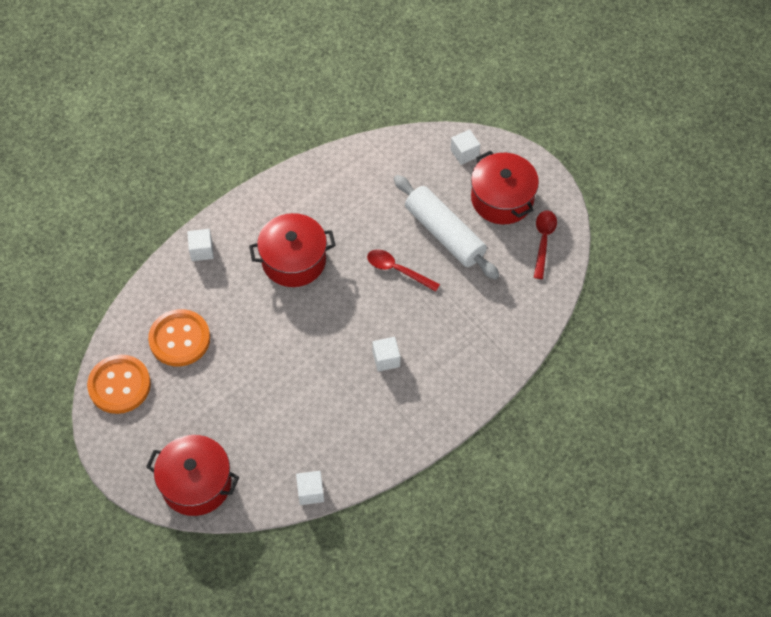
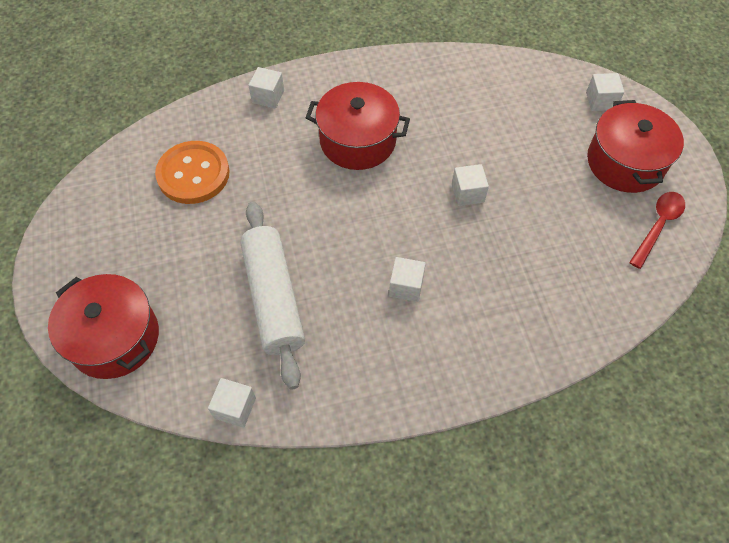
camera: 25 degrees right, 0 degrees up
(119, 385) = (104, 196): orange button -> none
(397, 270) = (467, 193): red spoon -> white cube
(444, 234) = (540, 175): white rolling pin -> white rolling pin (273, 298)

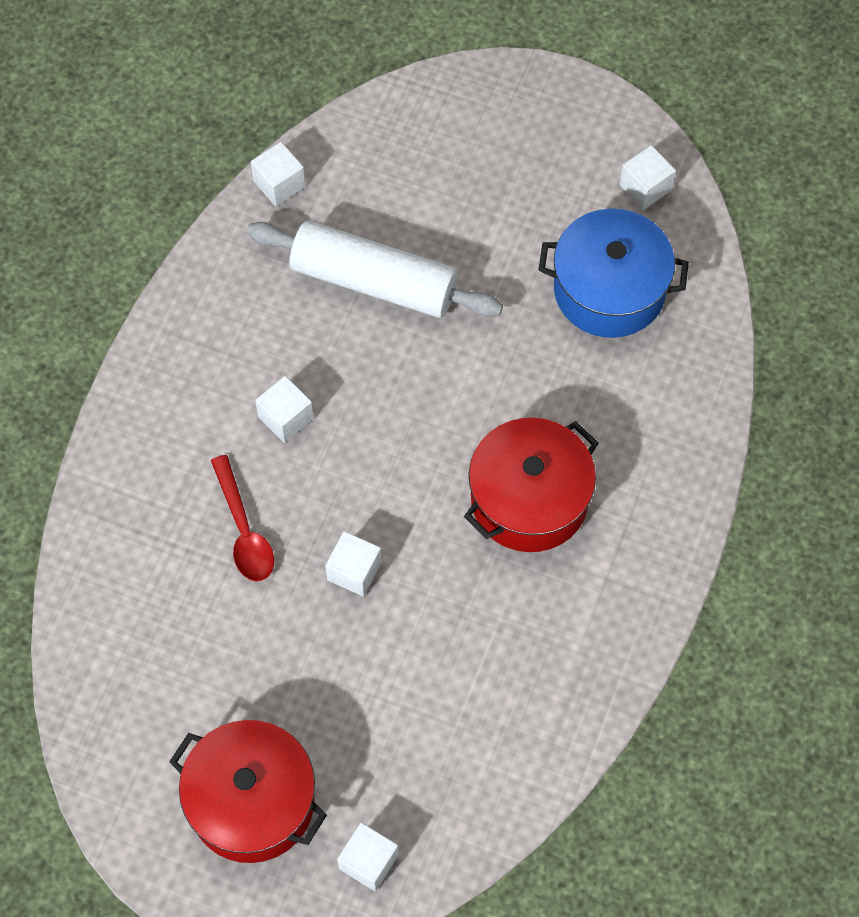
camera: 125 degrees right, 5 degrees up
(114, 338) = (440, 119): red pot -> none
(193, 174) = (609, 290): orange button -> blue pot
(268, 97) = (682, 439): white cube -> white cube (645, 187)
(658, 226) = (139, 756): red spoon -> red spoon (243, 530)

